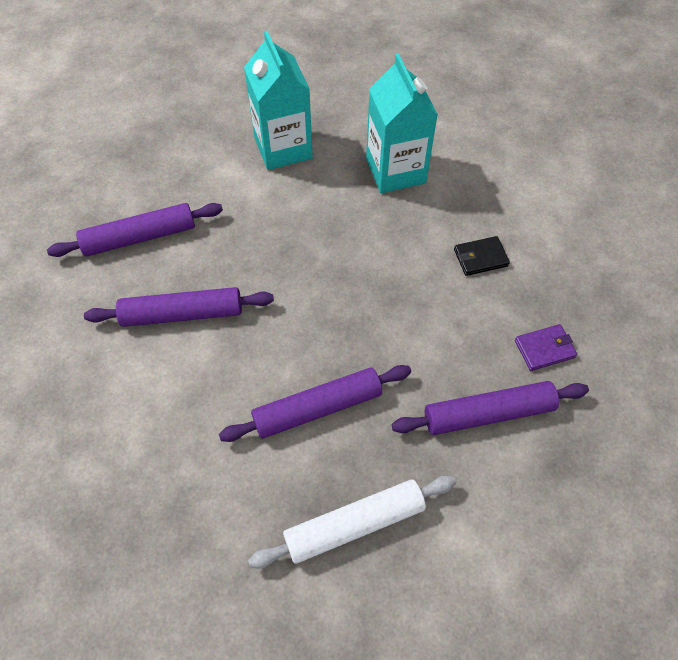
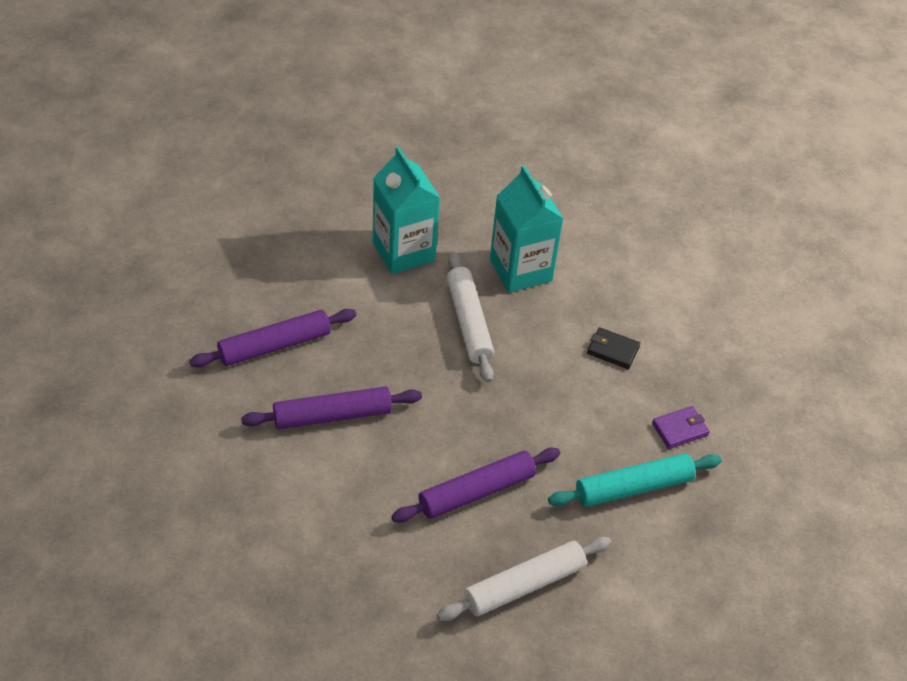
camera: 10 degrees left, 10 degrees down
(336, 222) = (469, 322): none -> white rolling pin
(480, 258) = (613, 350): black wallet -> black wallet turned 45 degrees clockwise
(488, 414) = (633, 487): purple rolling pin -> turquoise rolling pin

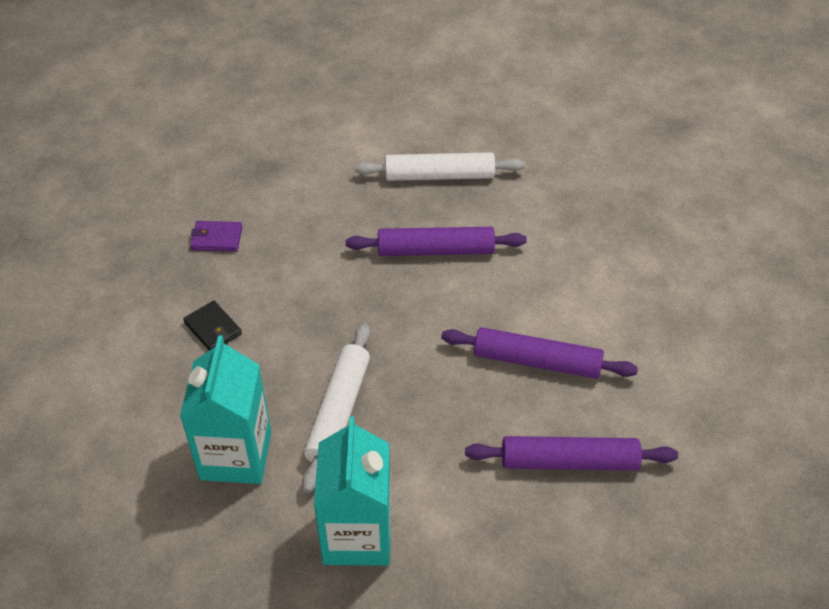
camera: 150 degrees left, 0 degrees up
(633, 487) = (298, 209): turquoise rolling pin -> none

